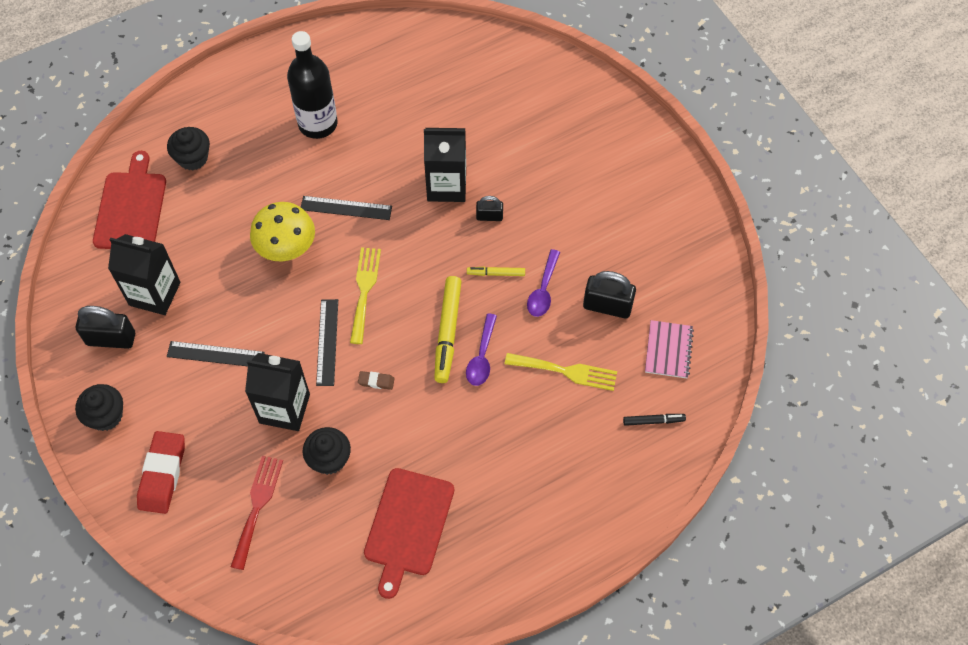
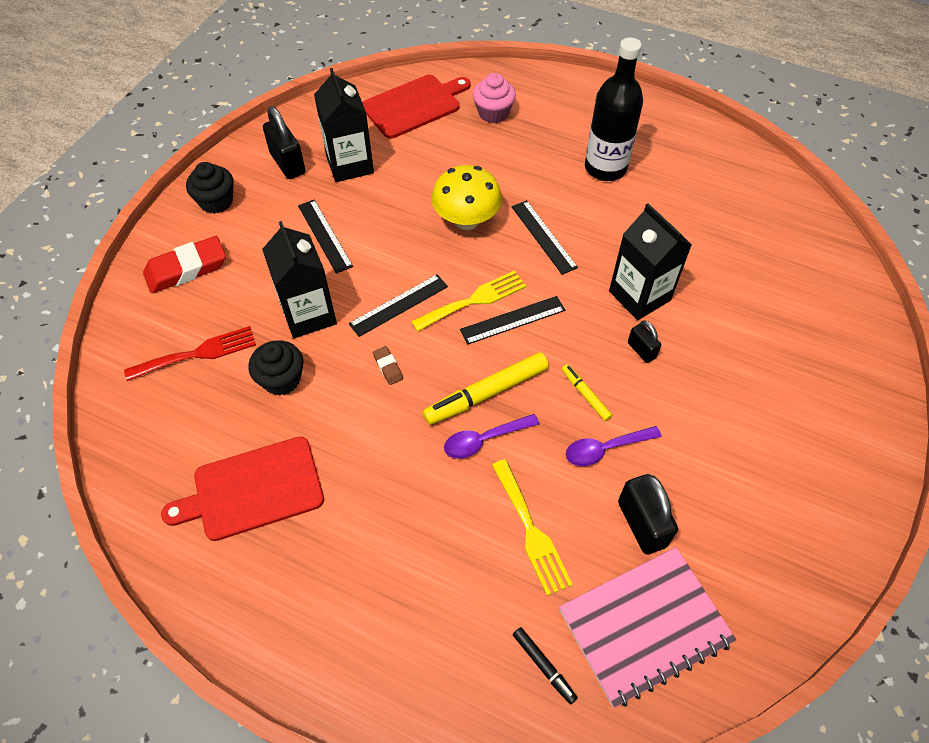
camera: 55 degrees right, 5 degrees down
(193, 158) = (493, 113): black cupcake -> pink cupcake
(401, 277) = (512, 320): none -> black ruler
(668, 350) = (644, 626): pink notebook -> pink notebook, size x1.76

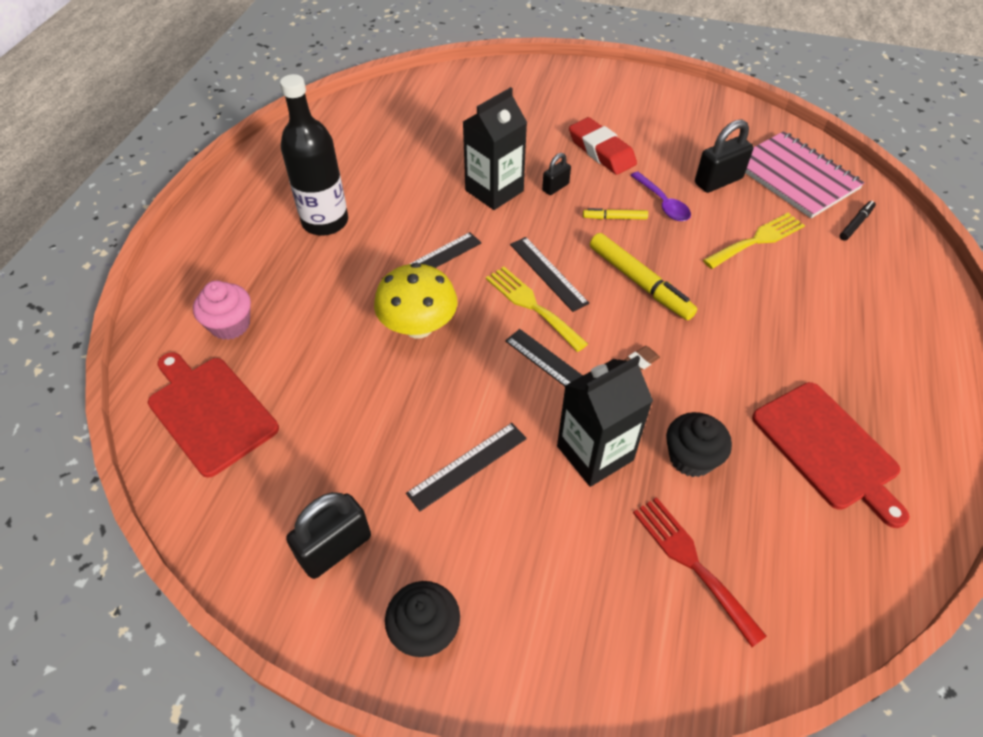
camera: 100 degrees left, 5 degrees down
(186, 269) = (563, 628): red eraser -> red eraser (601, 151)
(350, 164) = (333, 466): black carton -> none
(484, 440) = (688, 278): purple spoon -> none
(585, 394) = (614, 218): yellow marker -> yellow marker turned 45 degrees clockwise

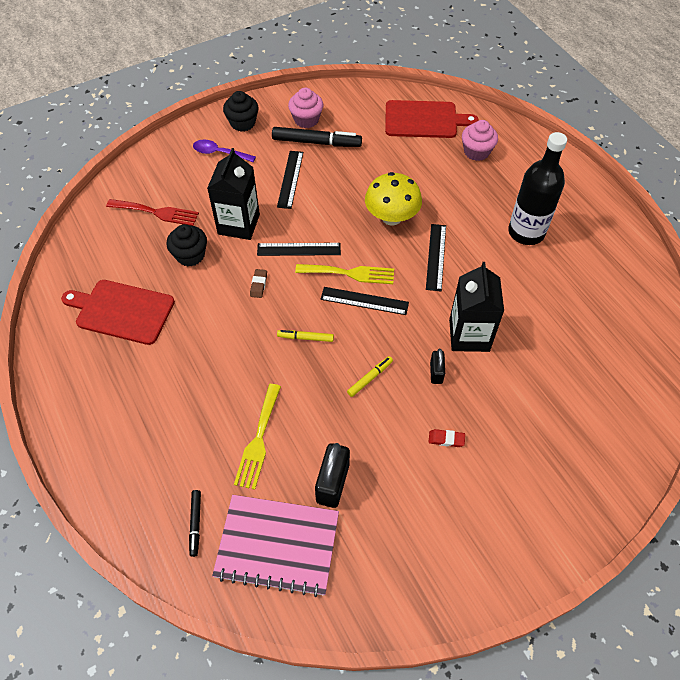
camera: 135 degrees right, 5 degrees up
(335, 548) = (306, 119): black padlock -> pink cupcake
(371, 494) = (316, 142): none -> black marker
(601, 151) = (446, 439): red eraser -> red eraser, size x0.46
(639, 282) = (305, 338): yellow marker -> yellow marker, size x0.52
(663, 203) = (351, 421): purple spoon -> purple spoon (219, 153)

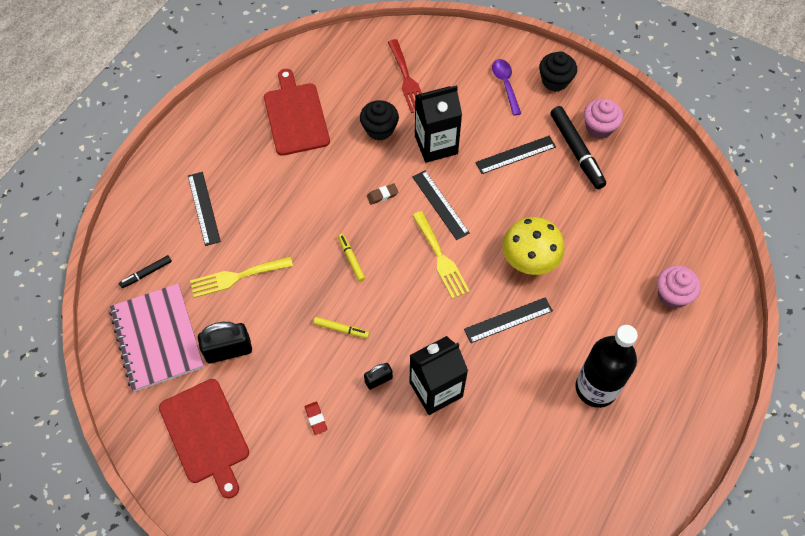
camera: 60 degrees right, 5 degrees up
(364, 301) = (418, 285): black ruler -> black ruler (204, 208)
(424, 120) = (679, 226): red cutting board -> red cutting board (205, 434)

